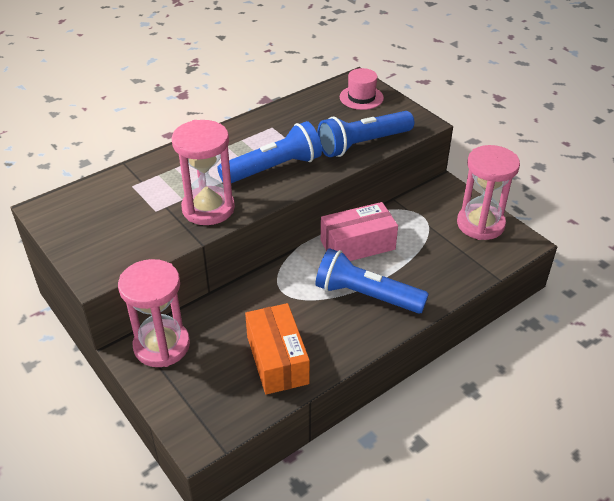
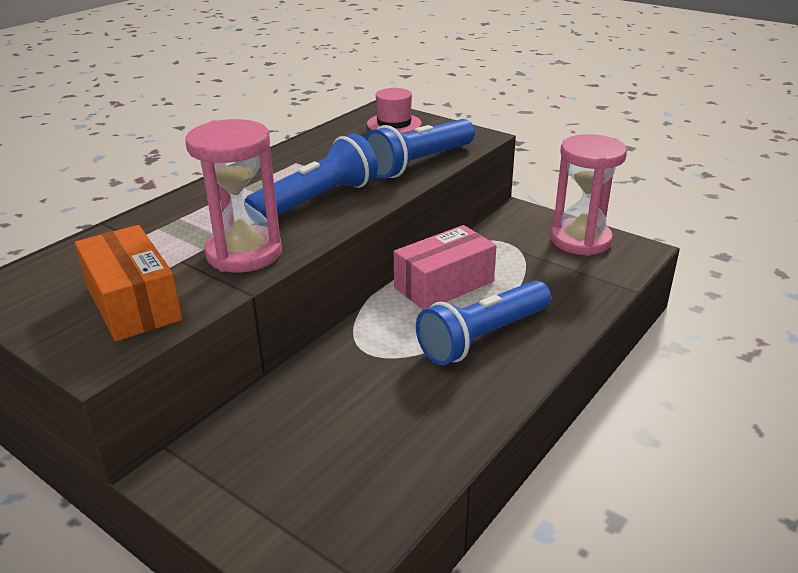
camera: 15 degrees left, 10 degrees down
(162, 346) = (215, 455): pink hourglass -> none
(277, 359) = (397, 438): orange box -> orange box (133, 303)
(366, 295) = (483, 337): blue flashlight -> blue flashlight turned 45 degrees counterclockwise

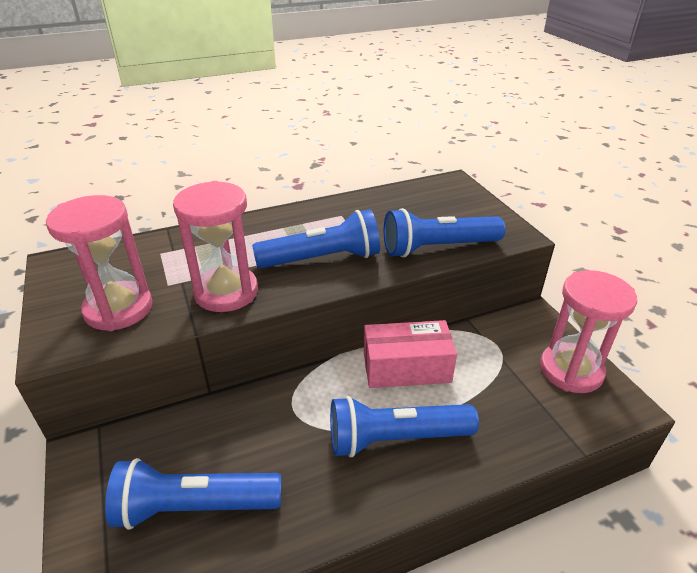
camera: 30 degrees right, 5 degrees up
(133, 303) = (118, 309): orange box -> pink hourglass
(345, 459) = (194, 507): none -> blue flashlight
(394, 124) = (453, 199): pink hat -> none

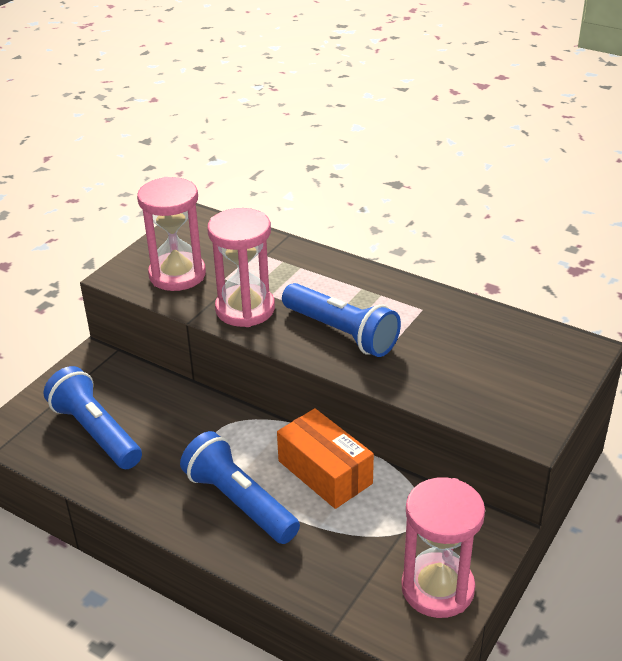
camera: 55 degrees right, 0 degrees up
(406, 367) = (325, 472): pink box -> orange box
(438, 248) = (440, 390): blue flashlight -> none

